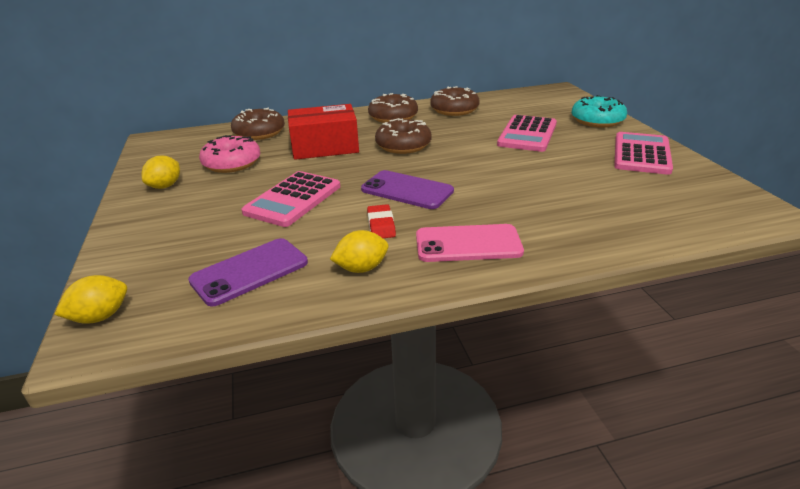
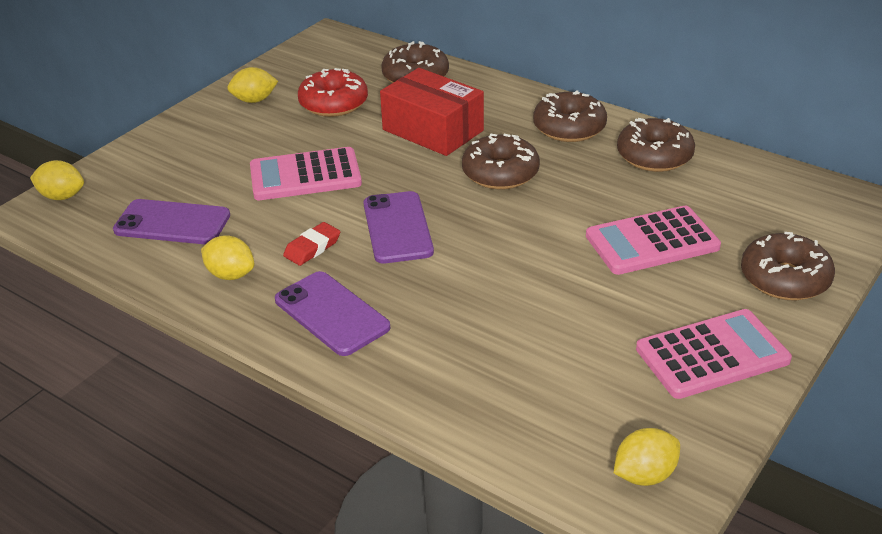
camera: 50 degrees right, 5 degrees up
(232, 163) = (333, 104): pink donut -> red donut
(468, 244) = (332, 313): pink phone -> purple phone
(597, 120) = (784, 279): turquoise donut -> brown donut
(732, 203) = (644, 475): none -> yellow lemon

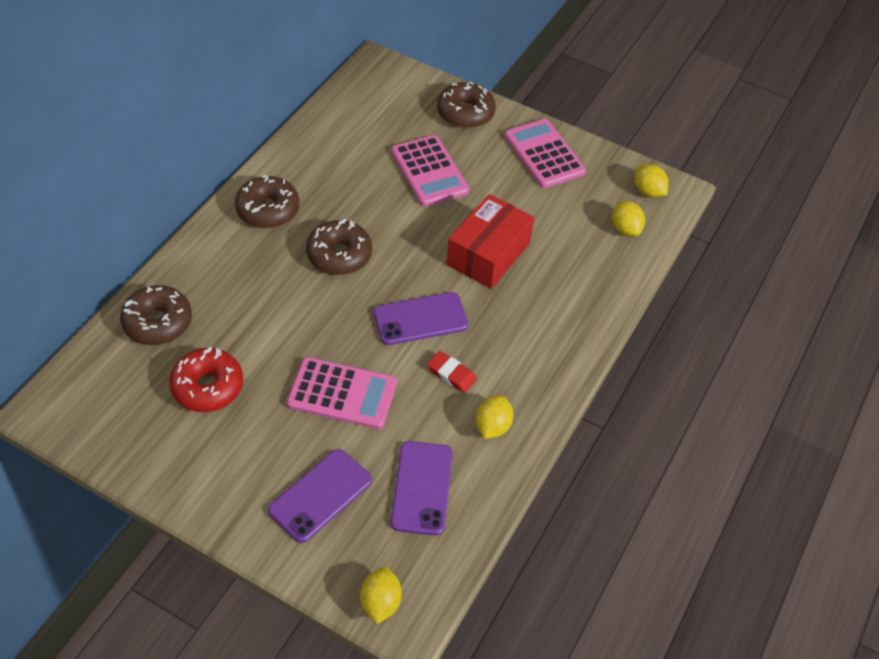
camera: 100 degrees left, 15 degrees up
(254, 100) = (193, 460): yellow lemon -> yellow lemon (625, 229)
(305, 175) = (342, 393): pink calculator -> pink calculator turned 60 degrees counterclockwise
(332, 313) = (532, 351): purple phone -> purple phone (320, 495)
(433, 130) = (266, 303): red box -> red box (488, 254)
(654, 156) = (315, 161): brown donut -> none

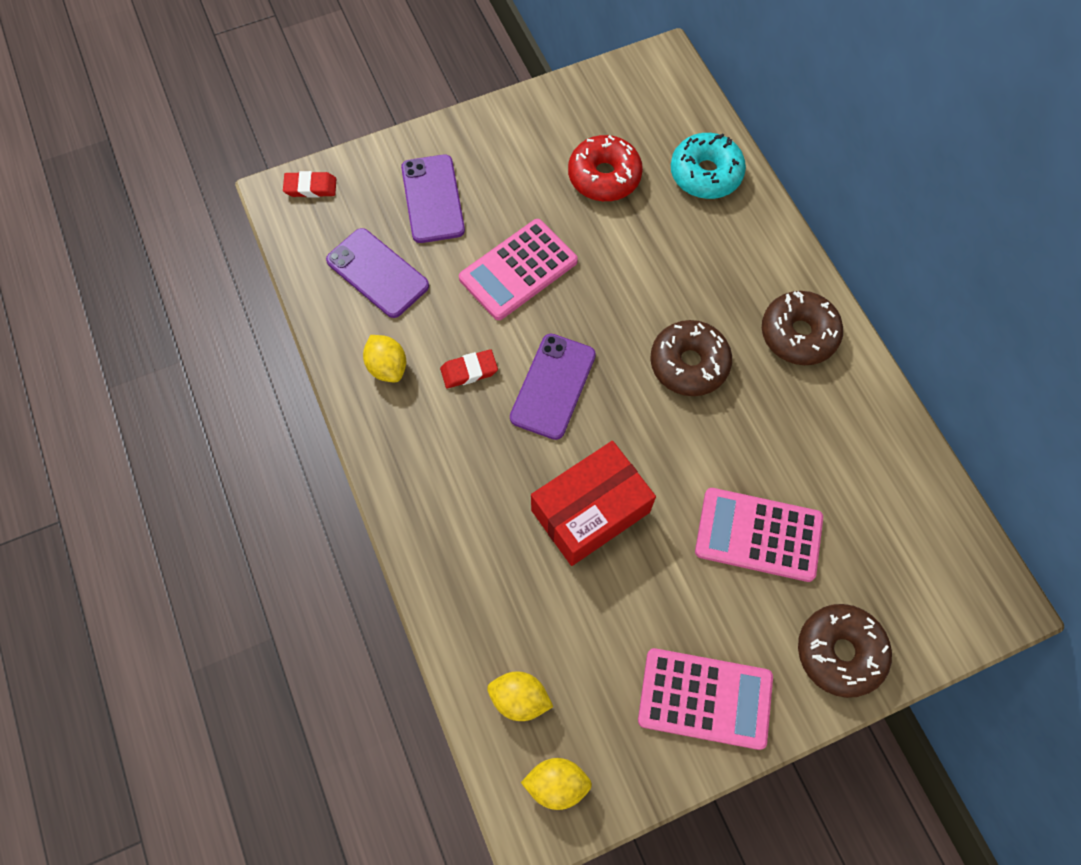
camera: 130 degrees right, 15 degrees up
(158, 322) = (705, 174): brown donut -> turquoise donut
(380, 602) = (311, 187): yellow lemon -> red eraser
(488, 254) = (590, 511): red box -> red box turned 75 degrees clockwise

